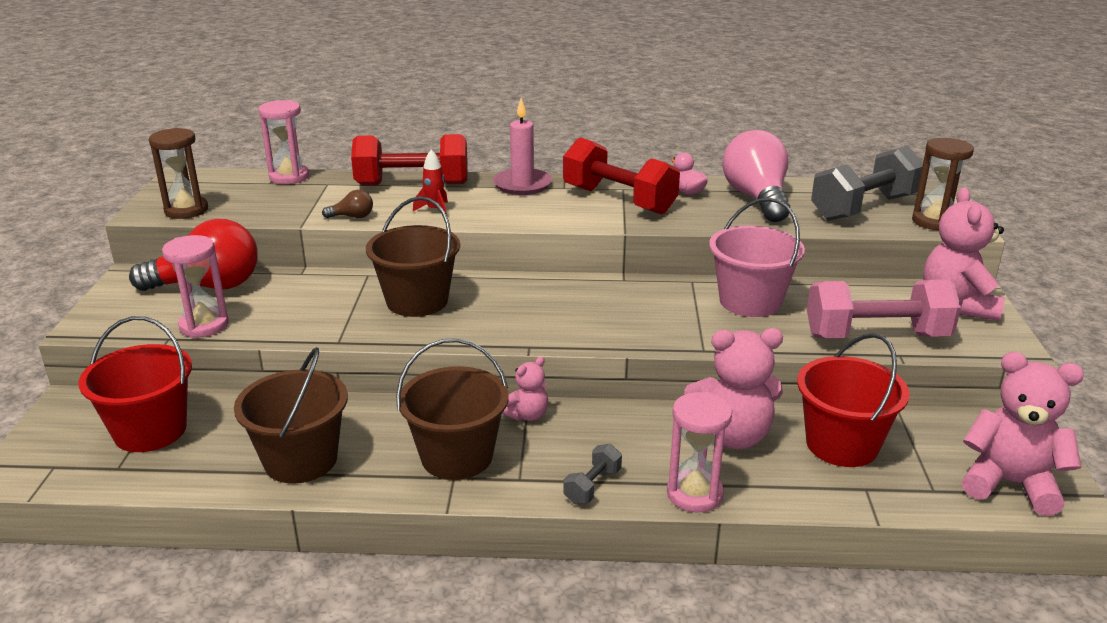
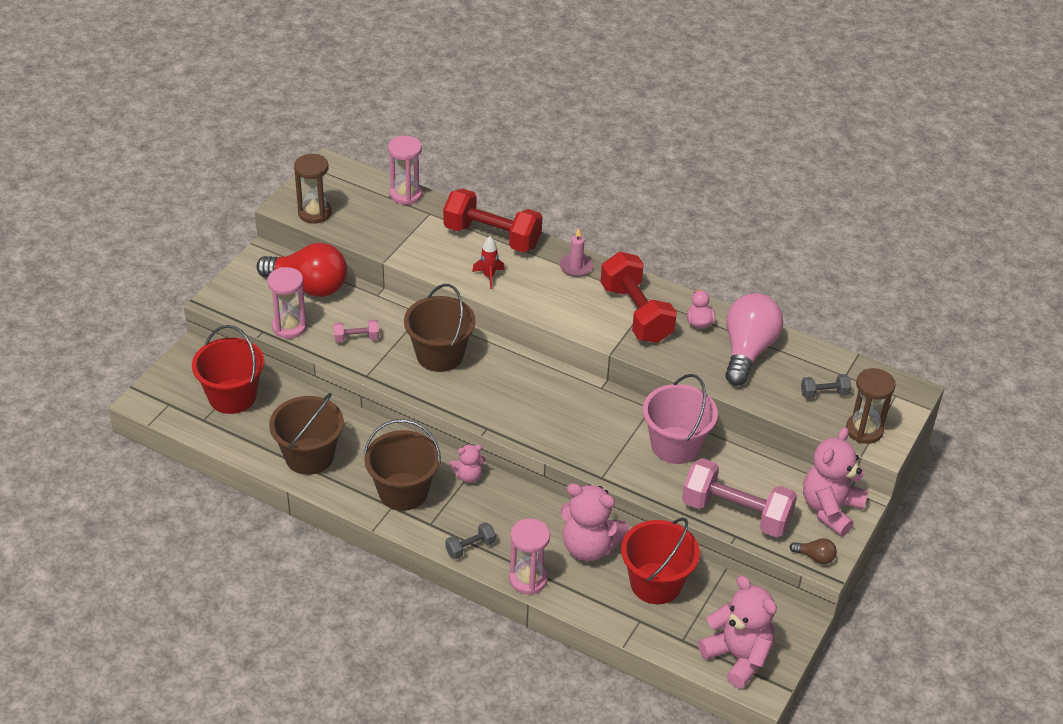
camera: 25 degrees right, 15 degrees up
(301, 313) = (356, 338): none -> pink dumbbell
(352, 217) = (425, 263): brown light bulb -> brown light bulb (815, 557)
(522, 185) = (576, 267): pink candle -> pink candle, size x0.66
(864, 208) = (824, 394): grey dumbbell -> grey dumbbell, size x0.46

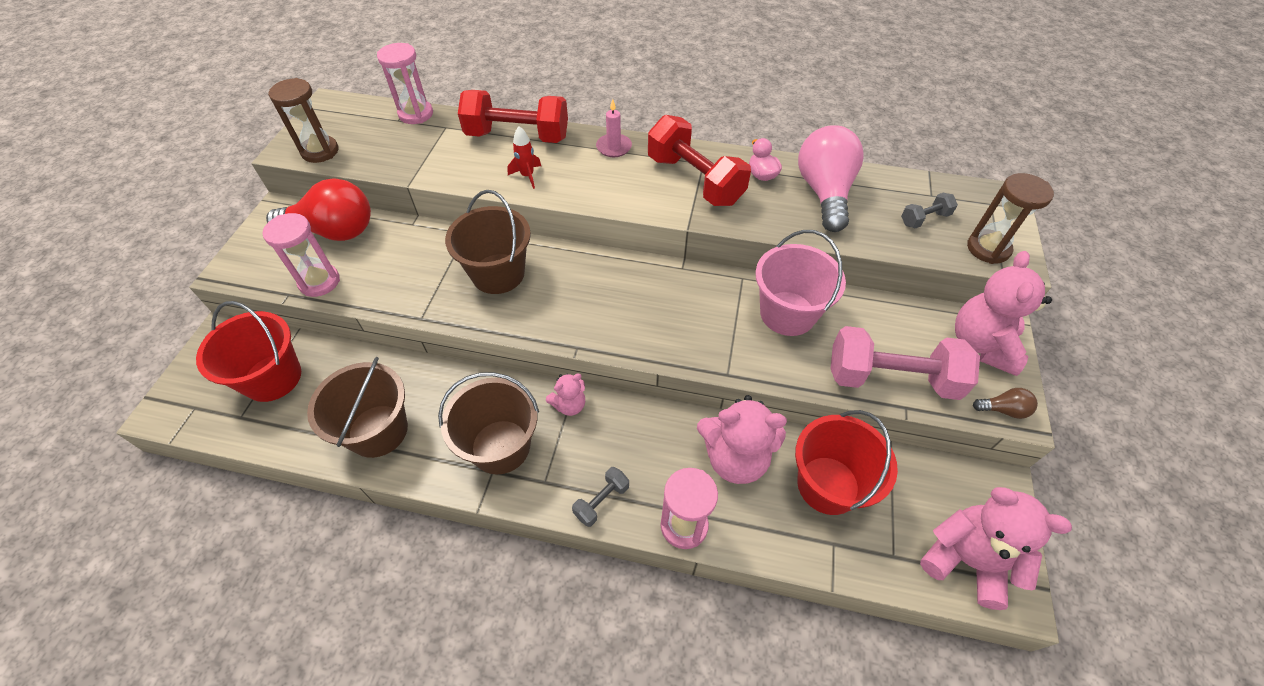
camera: 15 degrees left, 10 degrees up
(356, 338) = (400, 277): pink dumbbell -> none

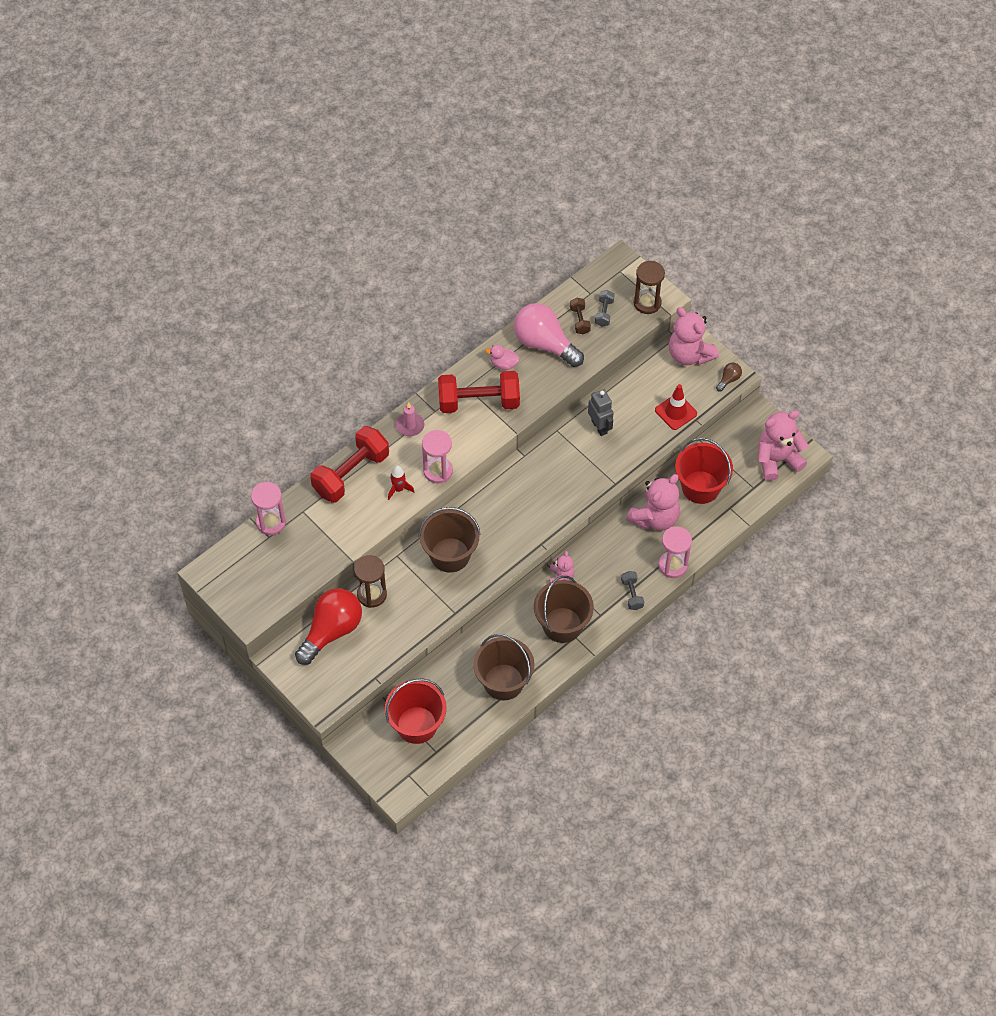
camera: 55 degrees left, 5 degrees up
(319, 282) = (377, 656): pink hourglass -> pink hourglass (438, 471)
(320, 151) = (268, 598): brown hourglass -> brown hourglass (372, 594)
(787, 313) = (599, 427): pink bucket -> grey robot
(888, 204) = (579, 320): none -> brown dumbbell
(891, 378) = (675, 412): pink dumbbell -> red traffic cone

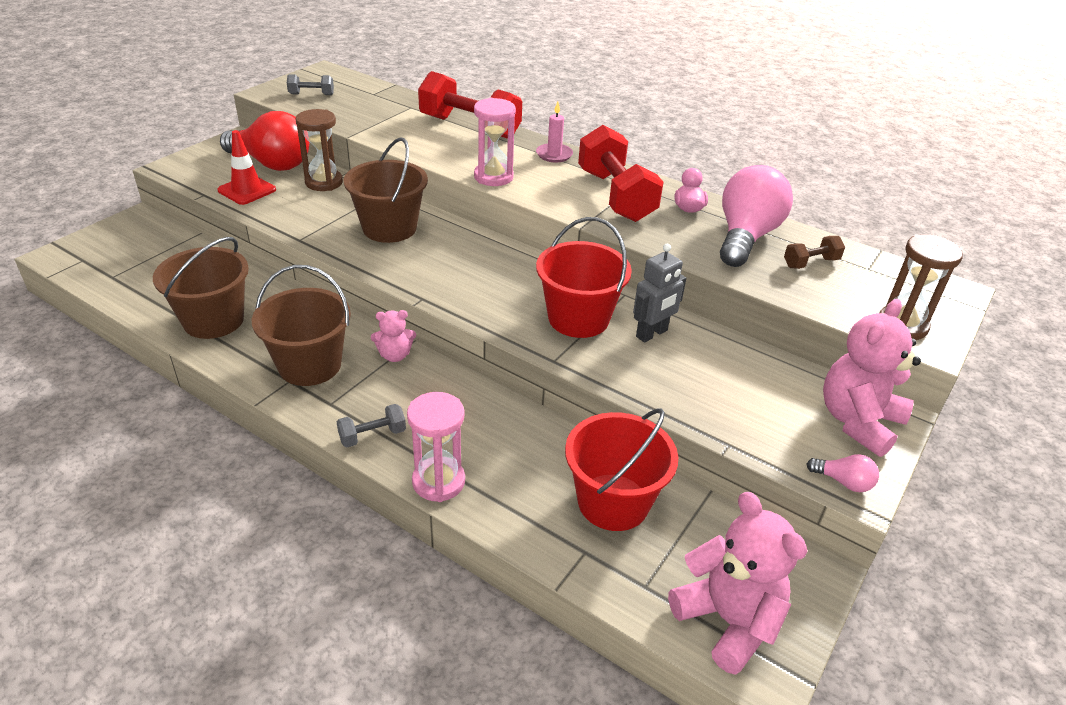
camera: 75 degrees right, 20 degrees down
(271, 522) = (391, 93): pink hourglass -> none
(399, 489) = (457, 155): red rocket -> none
(417, 725) = (156, 259): red bucket -> red bucket (578, 318)
(604, 313) = (844, 284): grey dumbbell -> grey dumbbell (311, 94)
(655, 518) = (529, 447): pink teddy bear -> none
(675, 412) = (729, 416): red traffic cone -> red traffic cone (247, 190)
(728, 380) = (843, 482): brown light bulb -> pink light bulb

